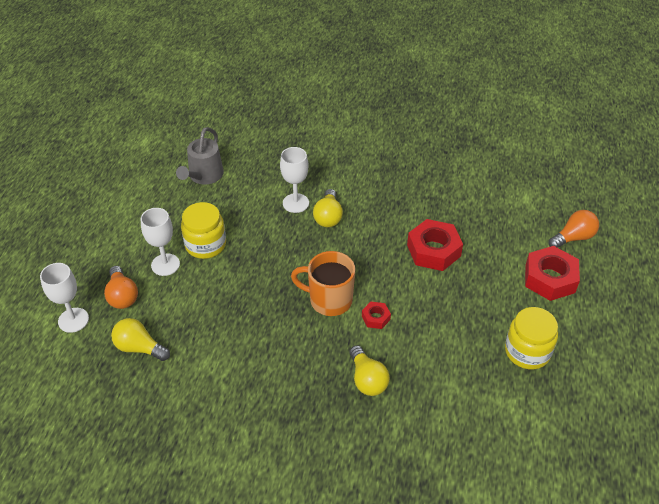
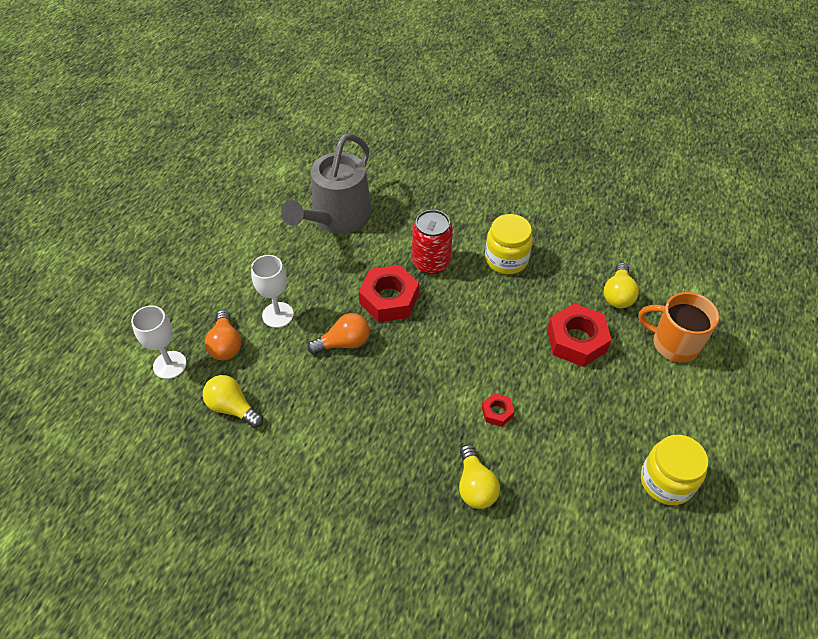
camera: 10 degrees right, 5 degrees up
(204, 176) = (337, 217): grey watering can -> grey watering can, size x1.57
(205, 244) = (325, 298): yellow jar -> yellow jar (506, 259)
(295, 203) = (431, 262): white goblet -> red can
(328, 217) = (464, 283): yellow light bulb -> yellow light bulb (618, 295)
(329, 300) = (448, 383): orange mug -> orange mug (673, 344)
(550, 279) = (707, 394): red nut -> red nut (389, 299)
(573, 238) = (743, 347): orange light bulb -> orange light bulb (344, 343)

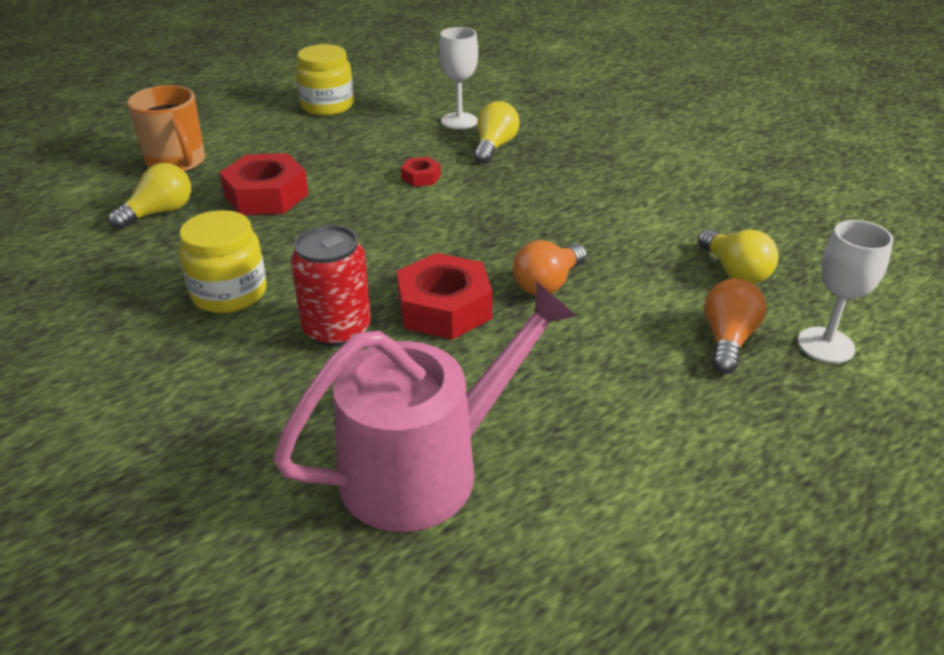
camera: 150 degrees left, 15 degrees down
(278, 315) = (628, 348): white goblet -> white goblet (459, 121)
(337, 217) = (425, 468): grey watering can -> pink watering can
(344, 343) = (547, 283): orange light bulb -> orange light bulb turned 60 degrees counterclockwise

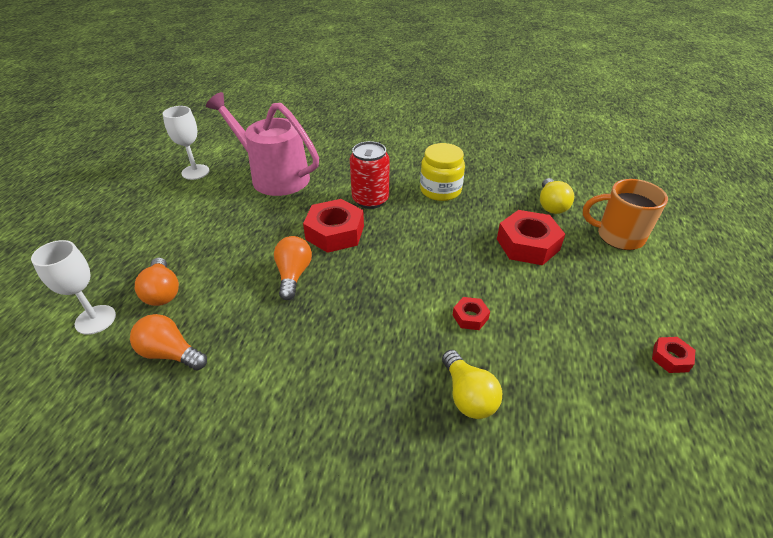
camera: 140 degrees right, 5 degrees up
(327, 106) = (670, 358): yellow jar -> red nut
(425, 468) = (274, 176): pink watering can -> pink watering can turned 105 degrees clockwise
(459, 121) = (547, 418): white goblet -> white goblet (195, 172)
(734, 271) = (170, 353): yellow light bulb -> orange light bulb

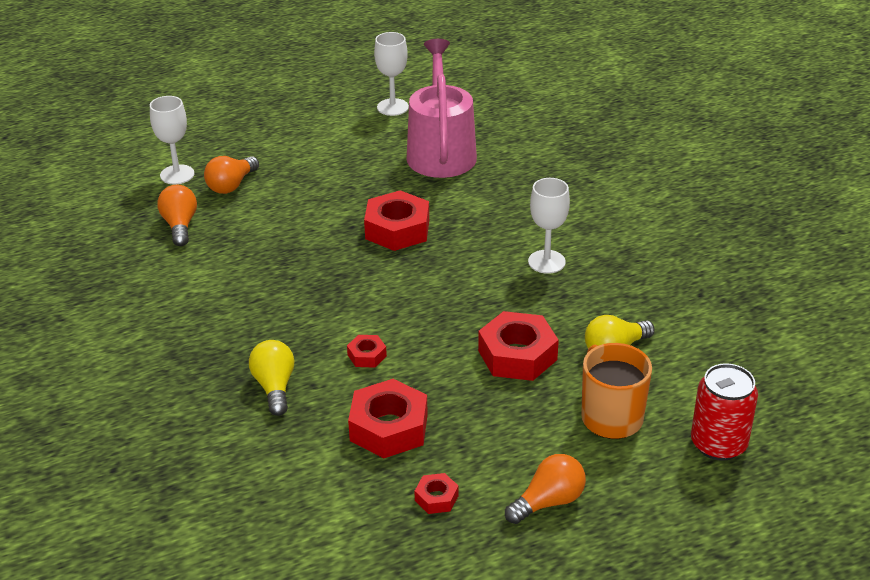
camera: 55 degrees right, 5 degrees down
(293, 275) = (317, 236): orange light bulb -> orange light bulb (548, 502)
(370, 200) = (473, 225): red can -> red can (718, 444)
(440, 190) = (546, 262): yellow jar -> white goblet
(468, 395) = (274, 387): yellow light bulb -> yellow light bulb turned 135 degrees clockwise
(569, 346) = (389, 428): none -> red nut

